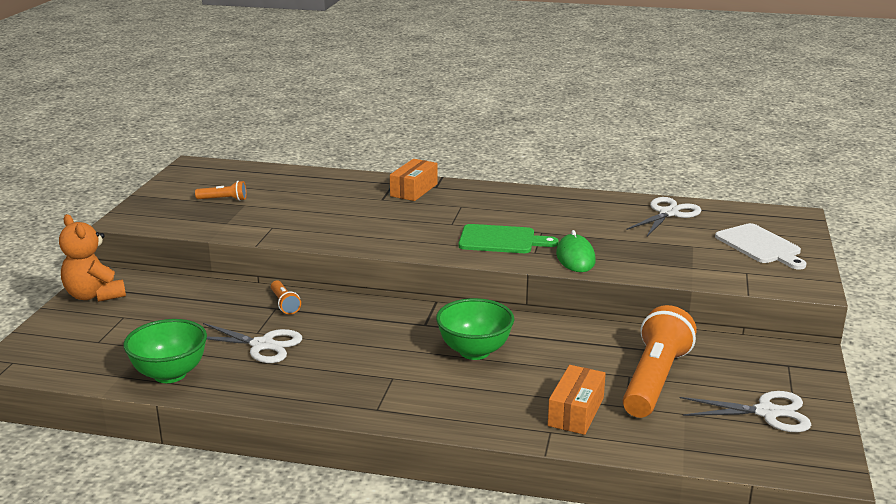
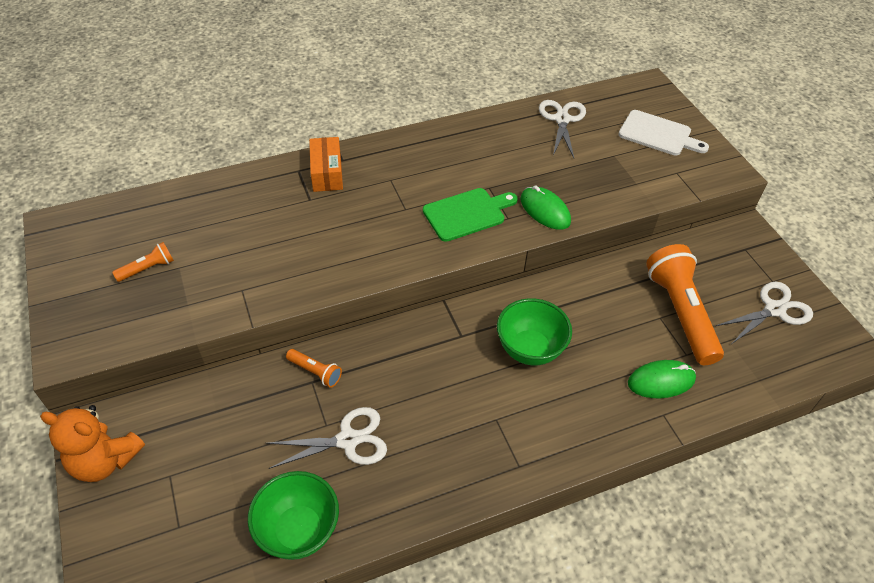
camera: 35 degrees left, 25 degrees up
(576, 412) = (661, 381): orange box -> green mouse

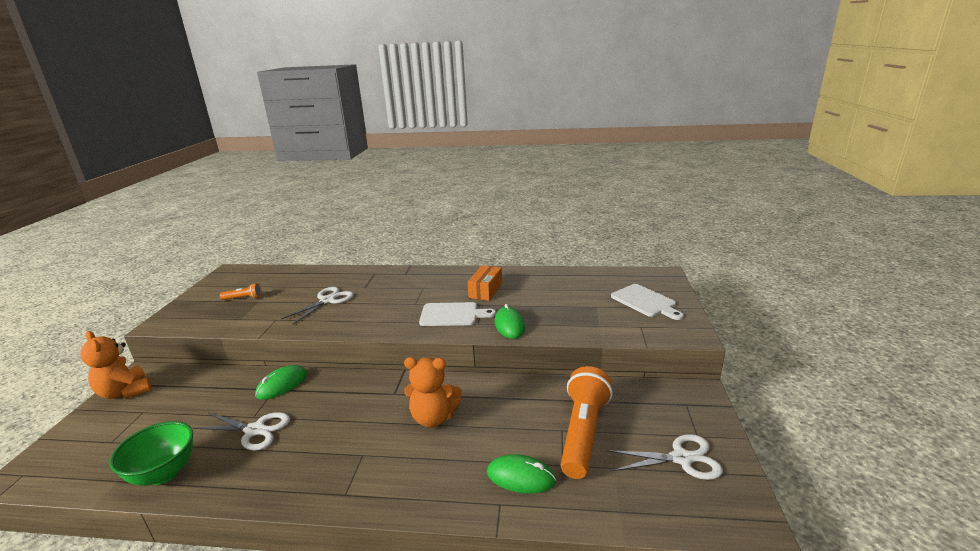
camera: 30 degrees right, 25 degrees down
(315, 372) = (282, 385): orange flashlight -> green mouse
(327, 173) = (389, 277): orange box -> orange box (485, 290)
(467, 213) = (452, 315): green cutting board -> white cutting board
(530, 349) = (433, 418): green bowl -> orange teddy bear
(562, 119) = (574, 280): white scissors -> white scissors (327, 300)

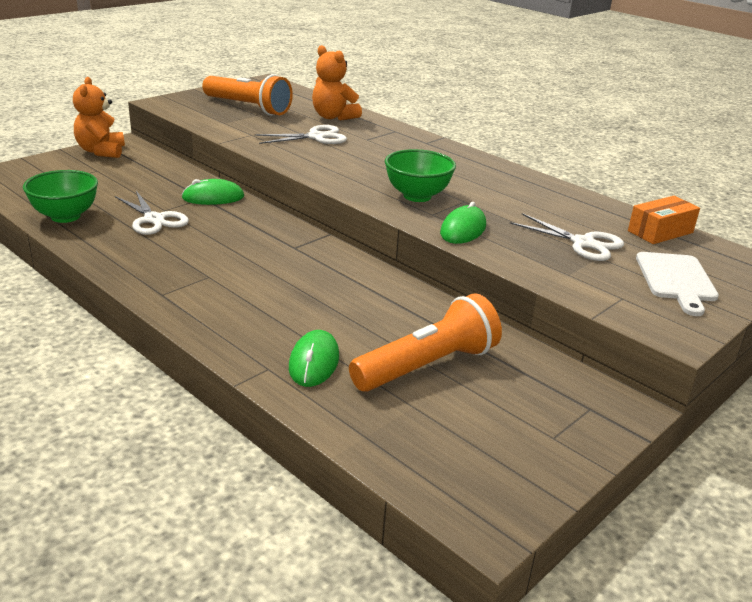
camera: 35 degrees right, 5 degrees up
(243, 298) = (248, 108): orange flashlight -> orange flashlight, size x2.21
(433, 418) = (302, 281): orange teddy bear -> orange teddy bear (333, 117)
(452, 315) = (417, 196): white cutting board -> green bowl
(485, 290) = (489, 190): orange box -> orange box (660, 232)
(521, 477) = (314, 362): green mouse -> green mouse turned 45 degrees clockwise
(681, 458) = (499, 442): white scissors -> white scissors (583, 243)

